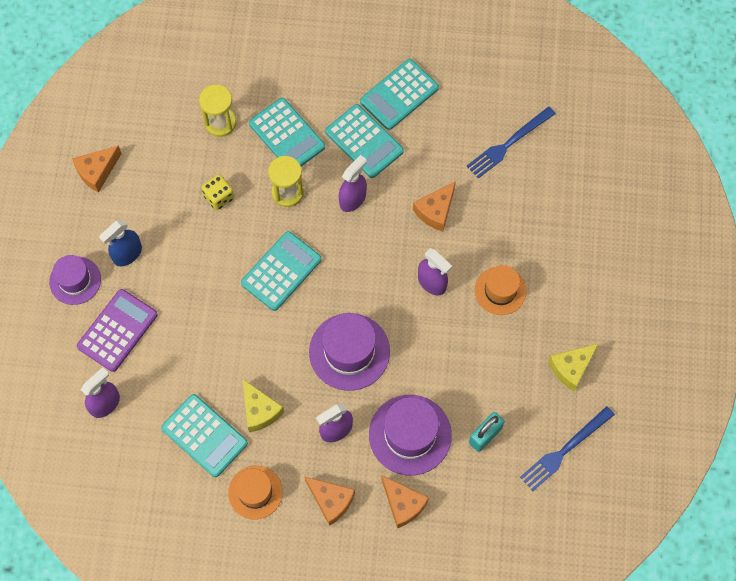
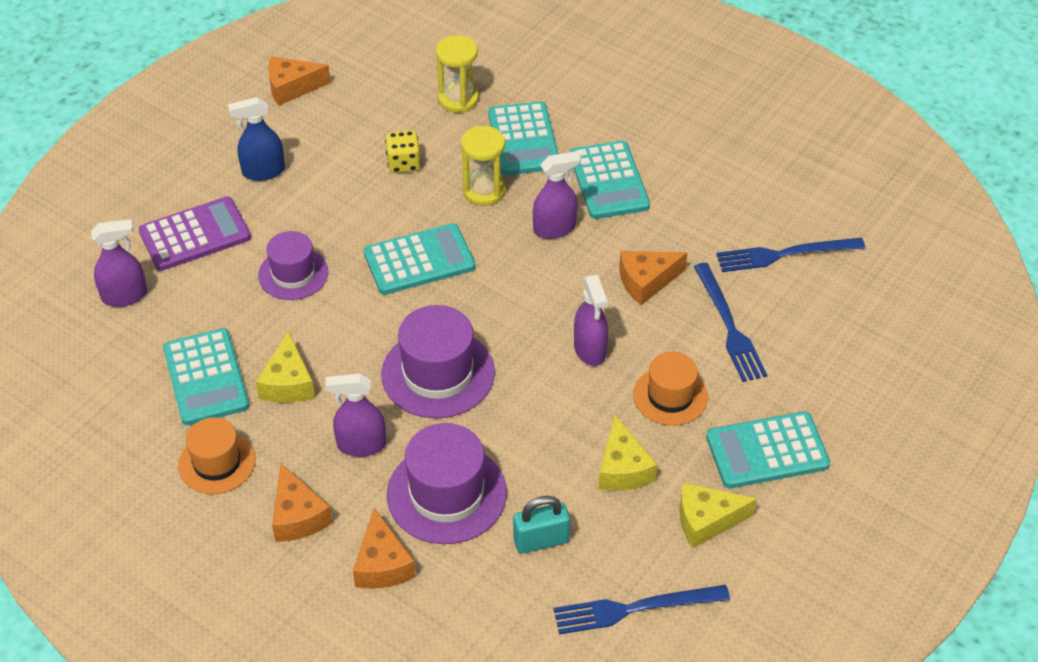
camera: 30 degrees right, 20 degrees down
(75, 280) = (189, 171): purple hat -> purple hat (293, 274)
(399, 95) = (682, 155): turquoise calculator -> turquoise calculator (767, 451)
(502, 358) = (623, 468): none -> yellow cheese
(506, 218) = (729, 326): none -> blue fork

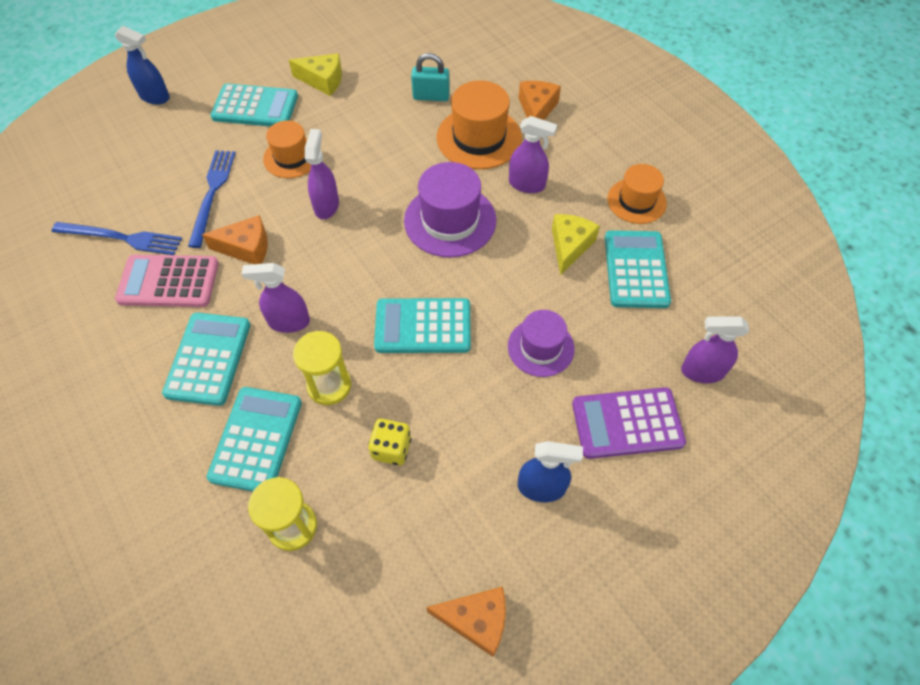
camera: 160 degrees left, 10 degrees up
(298, 516) = (585, 151): orange cheese -> none
(446, 493) = (479, 138): purple hat -> orange hat
(623, 468) = (354, 122): yellow cheese -> none
(634, 609) = (395, 50): blue fork -> none
(699, 229) = (169, 282): none -> pink calculator
(908, 426) = (155, 97): none -> blue spray bottle

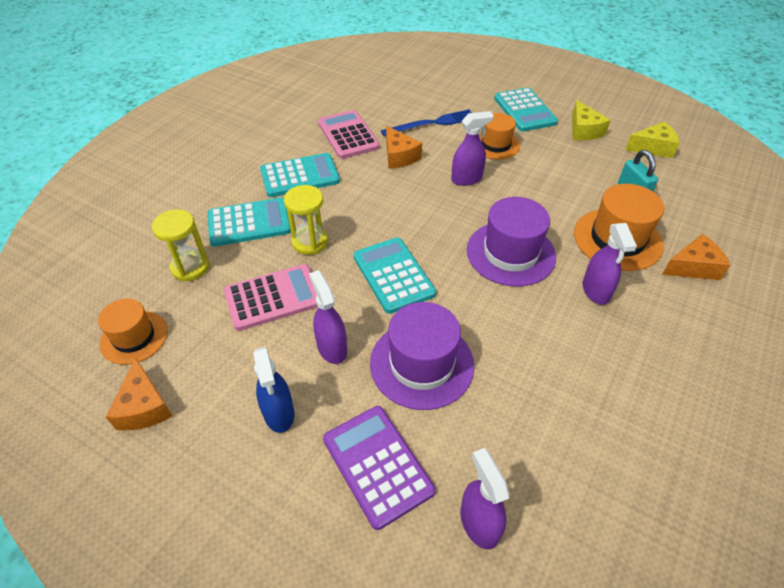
camera: 65 degrees right, 10 degrees down
(122, 238) = (368, 103): blue fork -> none
(155, 97) = (490, 68): blue spray bottle -> none
(288, 322) = (351, 201): purple spray bottle -> purple spray bottle (332, 348)
(391, 448) = (273, 297): yellow dice -> pink calculator
(540, 347) = (421, 364): purple hat -> purple hat, size x1.54
(569, 246) = (551, 348): yellow cheese -> yellow cheese (653, 148)
(636, 201) = (656, 388): orange hat -> orange hat (134, 337)
(636, 269) = (566, 415): turquoise calculator -> none

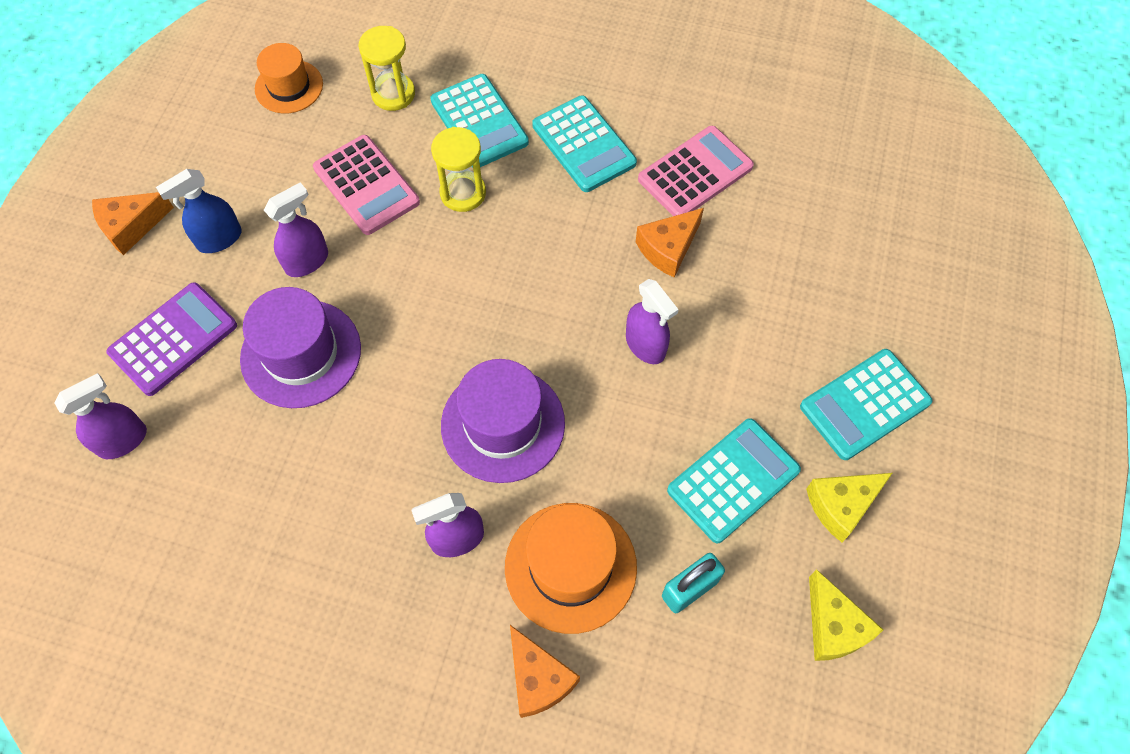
camera: 75 degrees right, 15 degrees up
(144, 406) = (211, 129): orange cheese -> orange cheese (131, 226)
(393, 275) = (429, 295): turquoise calculator -> turquoise calculator (733, 480)
(432, 123) = (769, 274): blue fork -> none
(495, 145) = (746, 372): orange hat -> none

